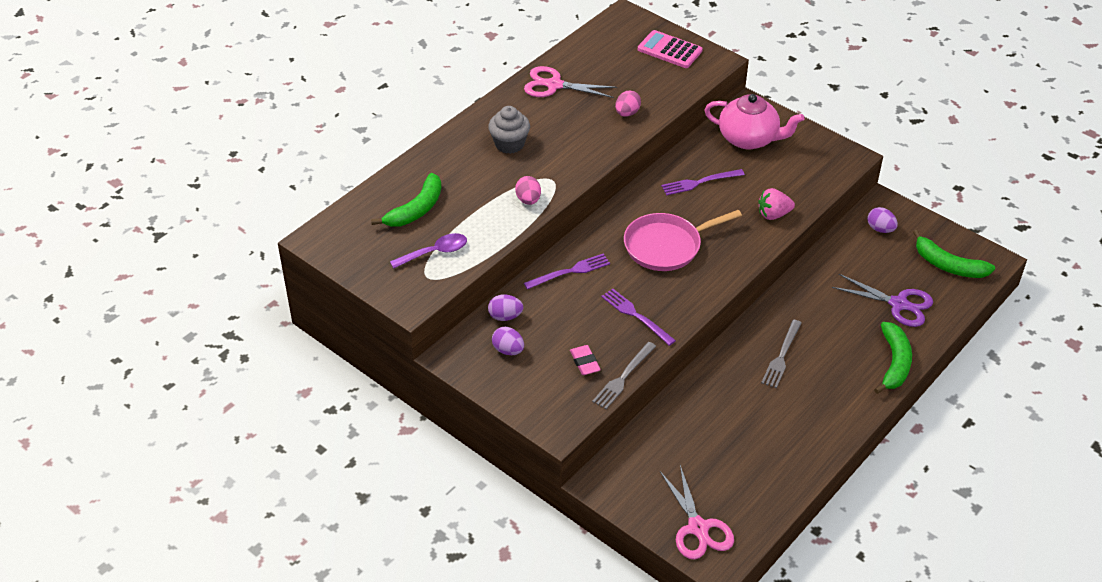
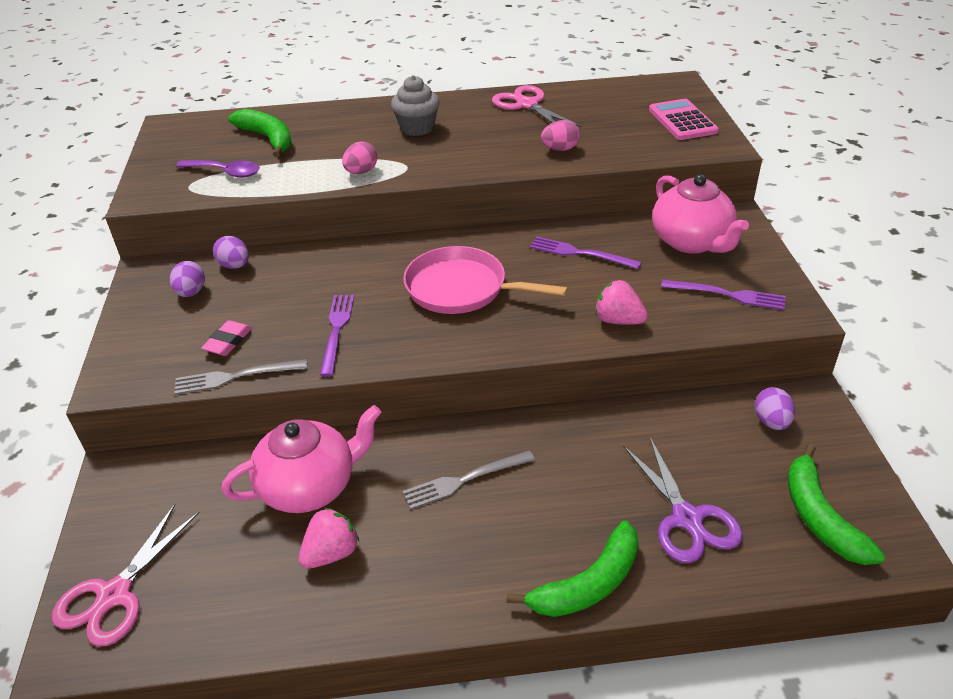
camera: 45 degrees right, 5 degrees down
(416, 209) = (268, 138): green banana -> green banana turned 120 degrees counterclockwise
(570, 271) = (343, 262): purple fork -> purple fork (728, 295)
(712, 413) = (310, 486): none -> pink teapot
(769, 434) = (331, 553): none -> pink strawberry

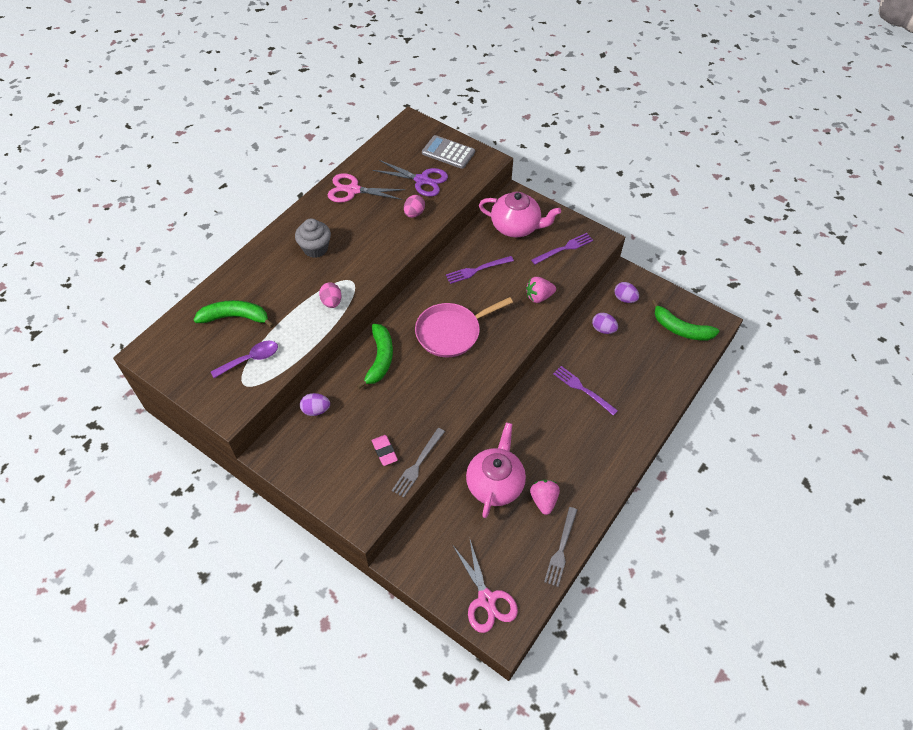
camera: 50 degrees left, 15 degrees up
(191, 292) = (318, 444): purple egg -> purple egg (603, 329)
(337, 330) = (427, 402): purple fork -> purple fork (582, 389)
(464, 480) = (550, 424): grey fork -> grey fork (561, 549)
(588, 584) = (643, 424): green banana -> green banana (380, 359)
(682, 121) = (448, 152): pink calculator -> grey calculator
(687, 519) = (643, 368): purple scissors -> purple scissors (422, 180)

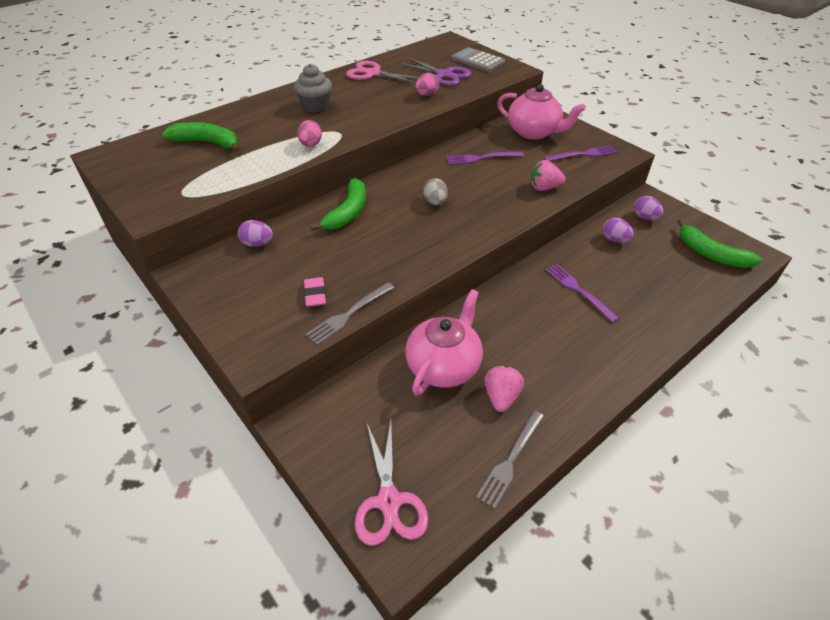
camera: 15 degrees right, 10 degrees down
(250, 359) = (202, 175): purple spoon -> none
(451, 332) = (435, 202): pink pan -> grey egg

